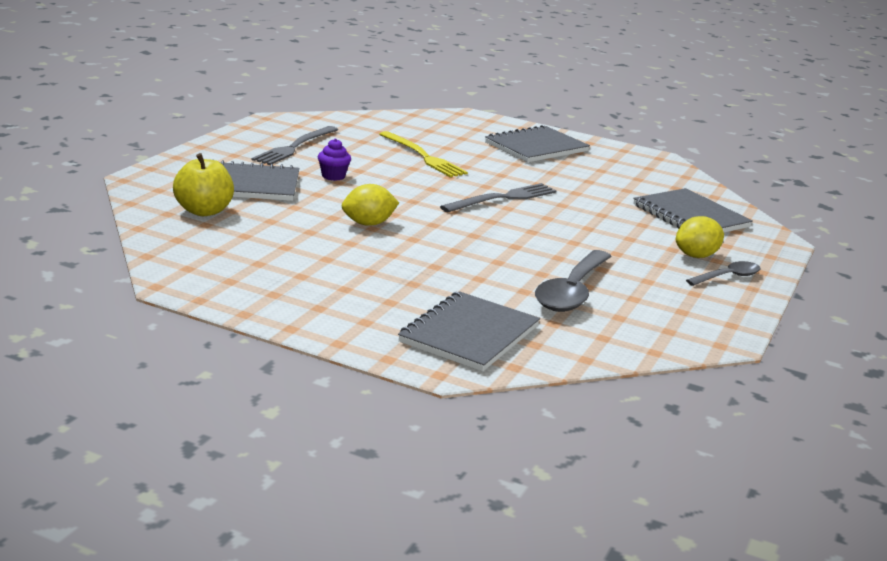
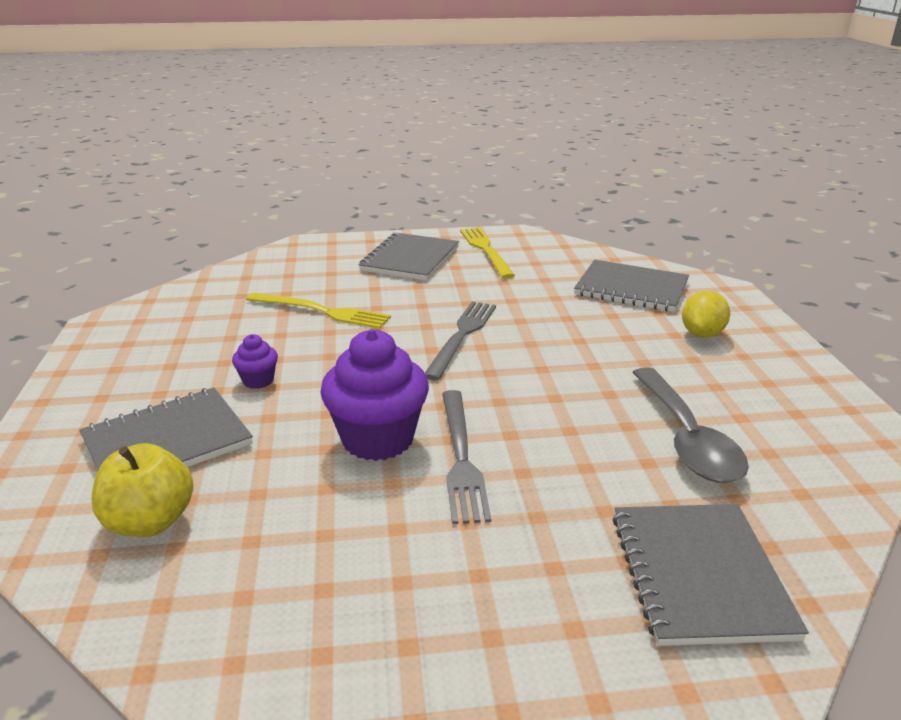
camera: 30 degrees left, 5 degrees up
(295, 147) = (167, 354): grey fork -> grey fork (461, 457)
(368, 224) = (378, 439): yellow lemon -> purple cupcake
(609, 159) = (485, 250): none -> yellow fork
(728, 277) = (759, 348): grey spoon -> none

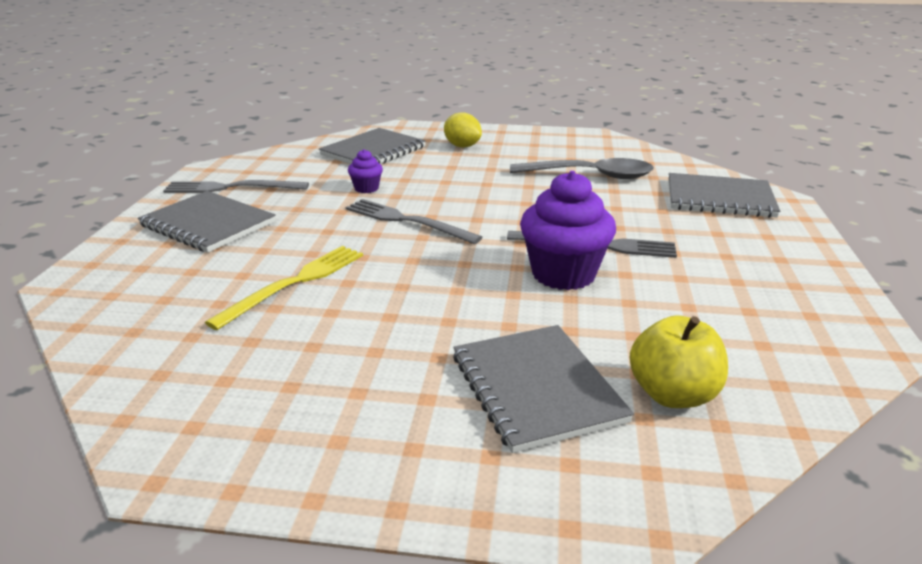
camera: 75 degrees left, 0 degrees up
(258, 380) = (432, 329): purple cupcake -> purple cupcake (366, 188)
(485, 250) = (231, 188): yellow fork -> grey fork

